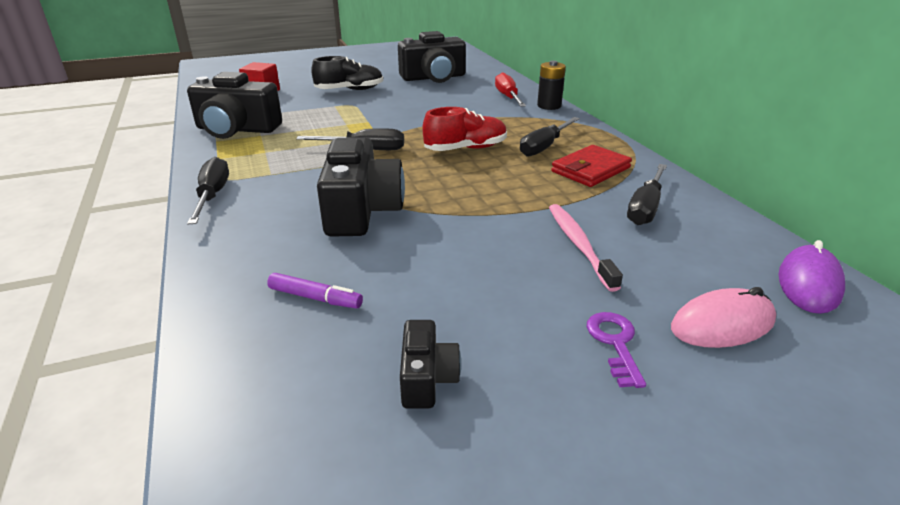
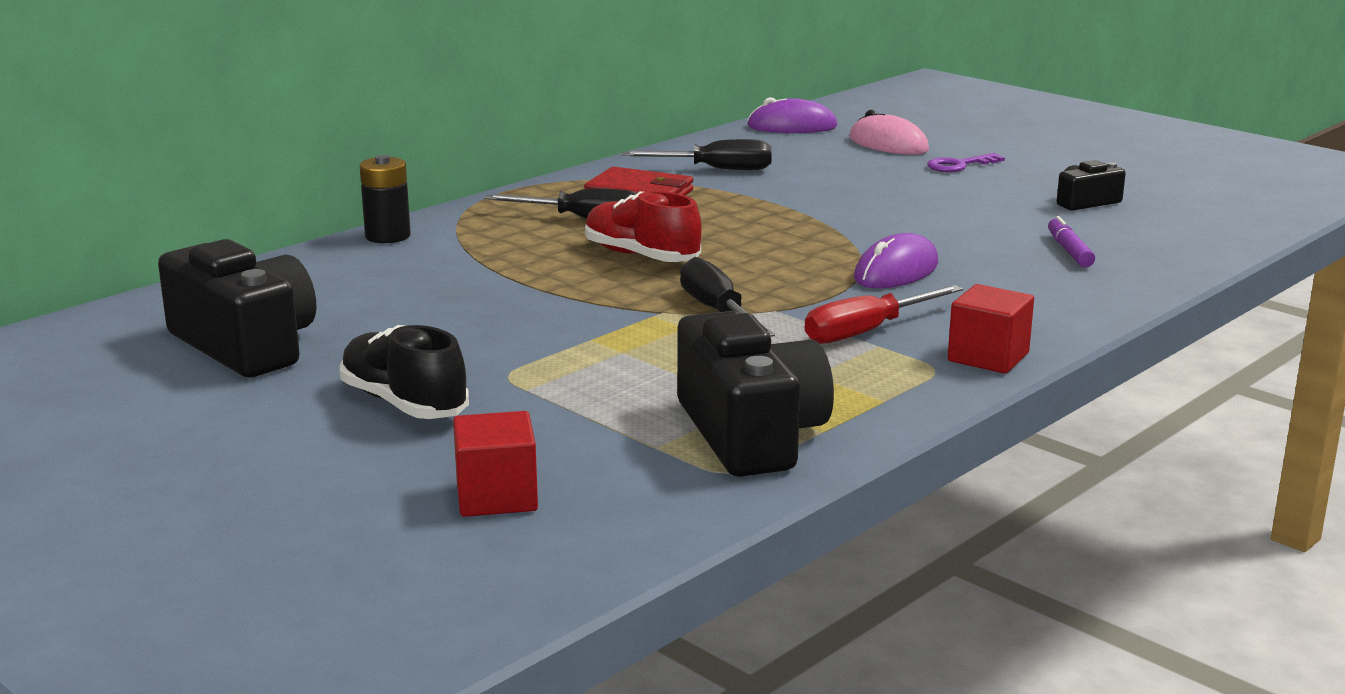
camera: 115 degrees left, 10 degrees down
(212, 196) = (988, 357): black screwdriver -> red cube
(361, 210) = (896, 271): black camera -> purple mouse
(508, 97) = (355, 267): red screwdriver -> red screwdriver (867, 332)
(579, 245) = (831, 184): pink toothbrush -> none

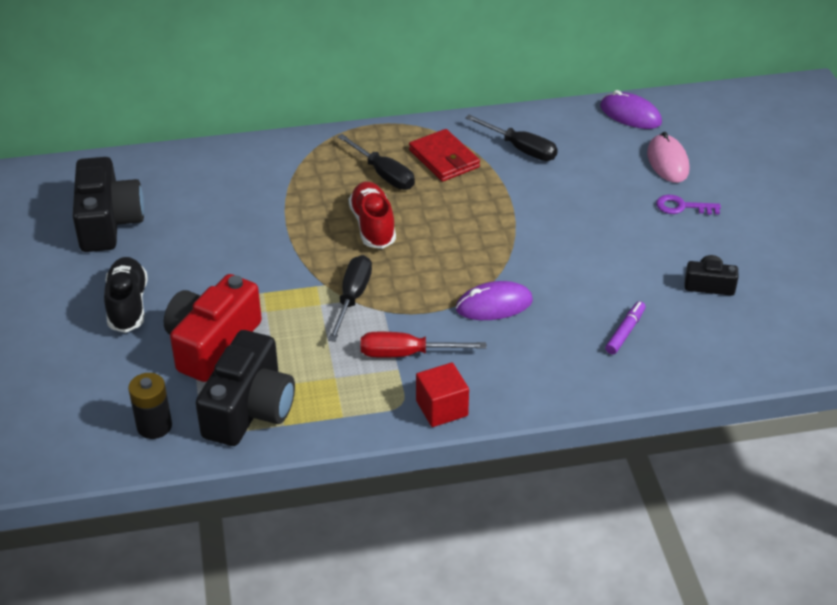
camera: 35 degrees right, 20 degrees up
(388, 236) = (266, 147): black battery -> black battery (154, 426)
(496, 497) = (95, 396): red cube -> none
(594, 398) = (212, 343): none -> red camera

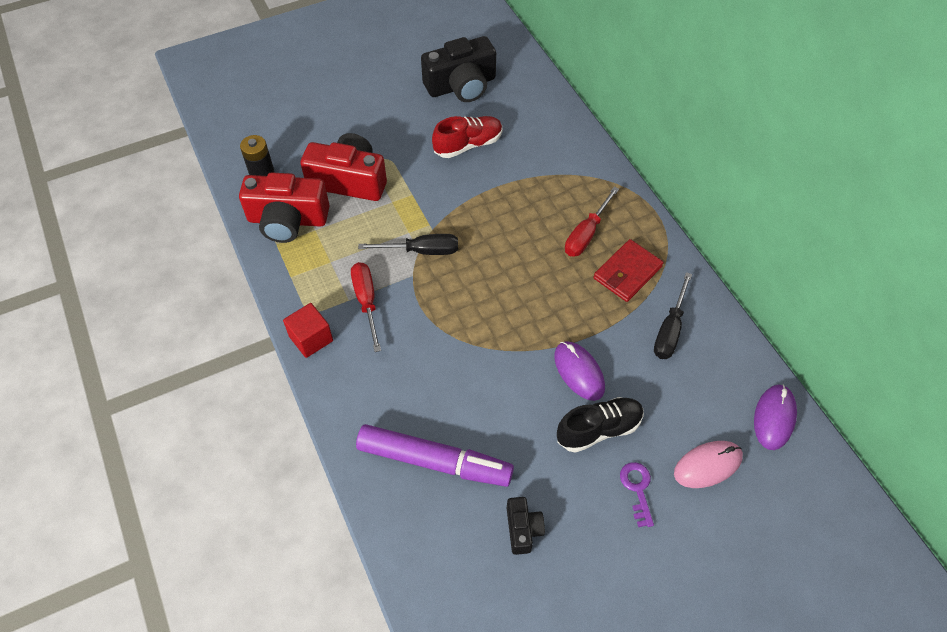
camera: 75 degrees right, 15 degrees up
(128, 305) = (376, 123): black shoe -> black shoe (599, 429)
(249, 409) = (287, 220): black camera -> red camera
(372, 226) = (514, 243): red shoe -> red shoe (468, 145)
(383, 174) = (586, 234): black screwdriver -> red screwdriver
(494, 305) = (441, 351): purple mouse -> purple mouse (579, 372)
(625, 332) = (434, 461): purple marker -> purple marker, size x2.24

